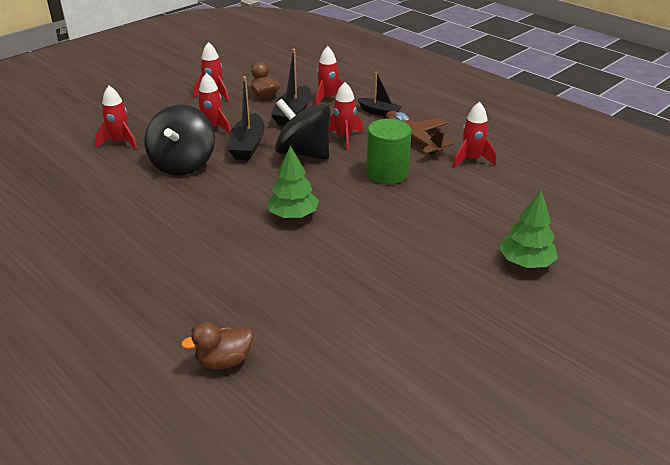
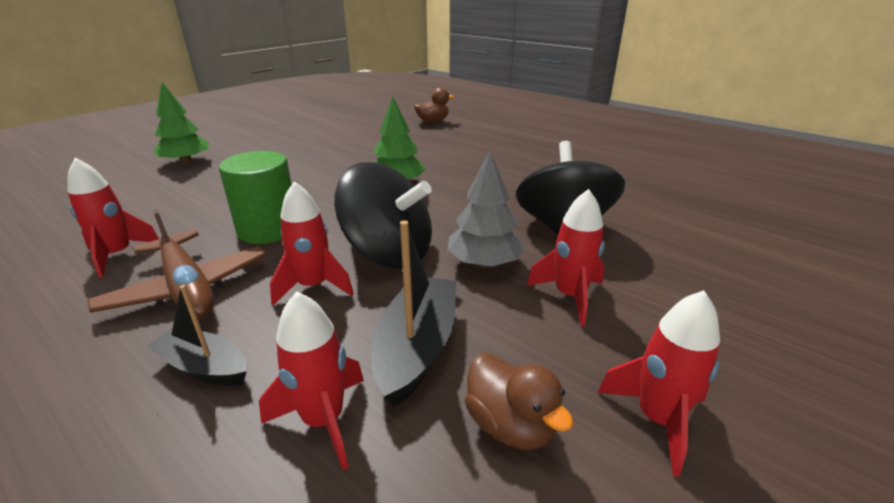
camera: 175 degrees right, 5 degrees down
(120, 142) = (700, 259): red rocket -> none
(248, 145) = (484, 263): black boat -> grey tree

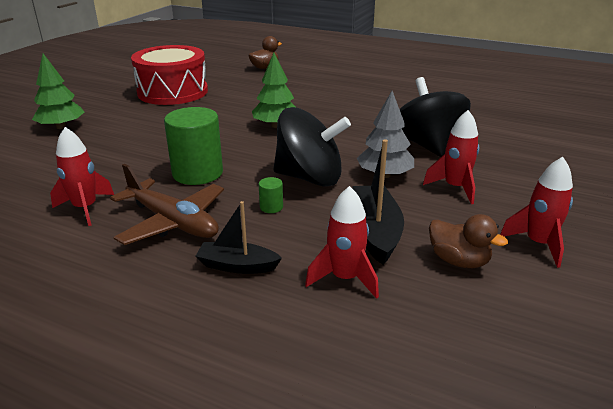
camera: 15 degrees left, 0 degrees up
(313, 286) = (271, 207): red rocket -> green cylinder
(321, 138) = (173, 92): none -> red drum

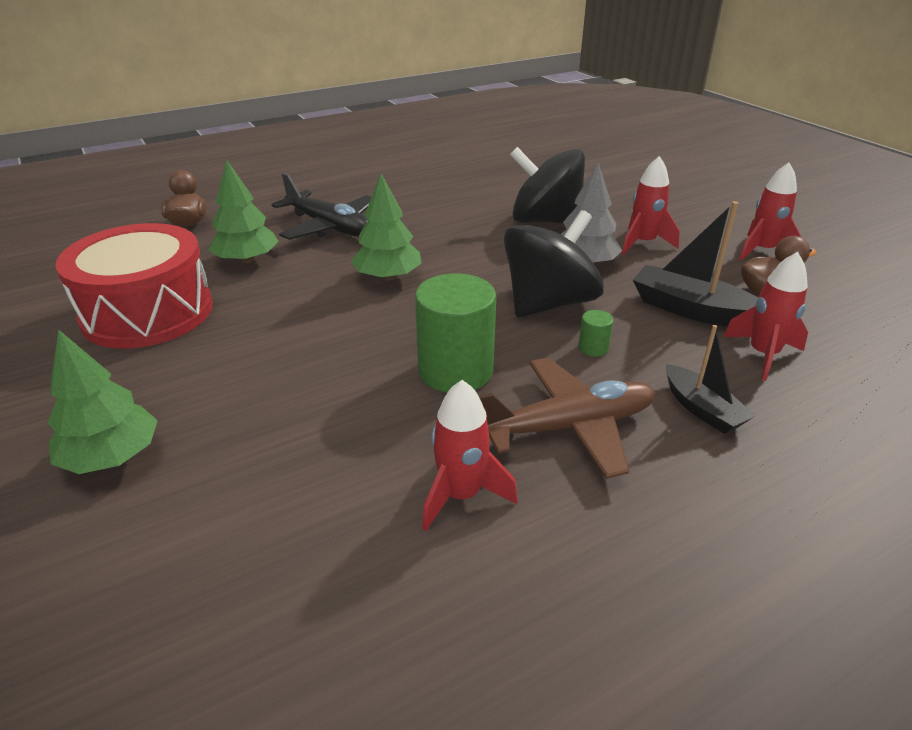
camera: 55 degrees left, 5 degrees up
(237, 266) = (702, 409): black boat -> black boat turned 75 degrees counterclockwise
(246, 91) = (247, 260): none -> green tree
(310, 94) = (330, 227): none -> black plane

